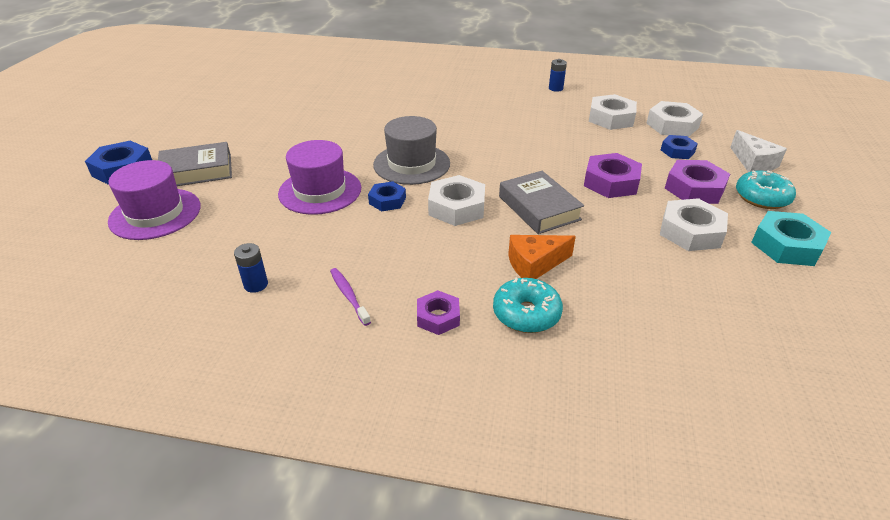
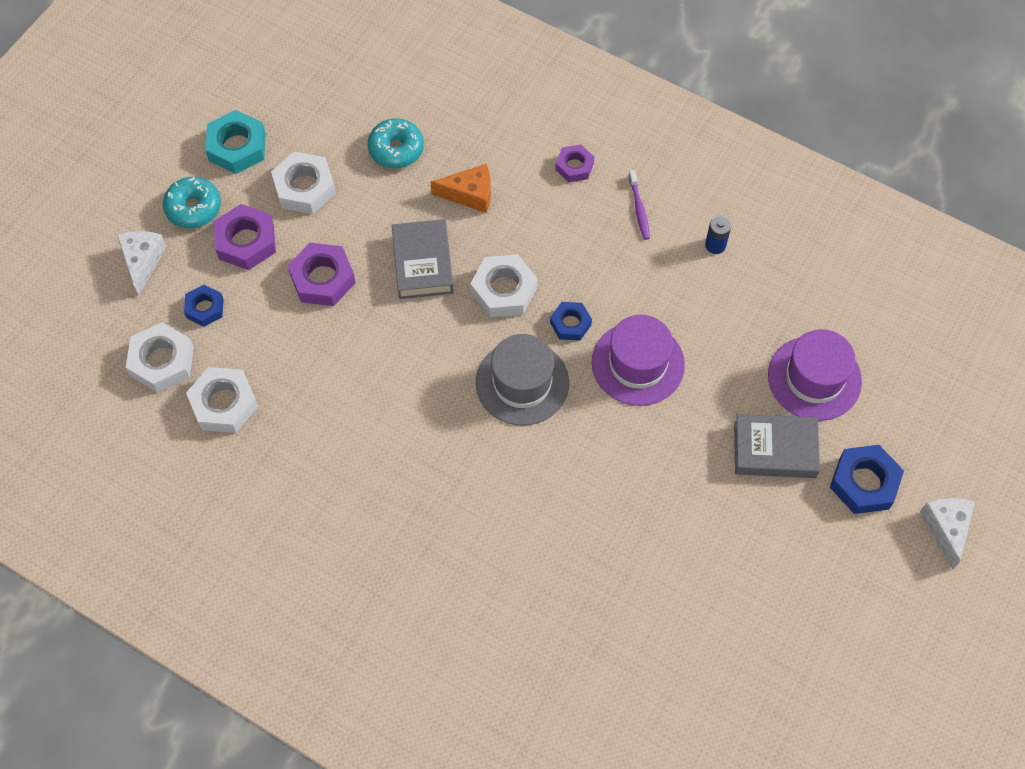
camera: 160 degrees left, 25 degrees up
(60, 161) = (946, 528): none -> white cheese
(526, 314) = (505, 149): turquoise donut -> turquoise donut (396, 149)
(555, 88) = (239, 513): blue battery -> none

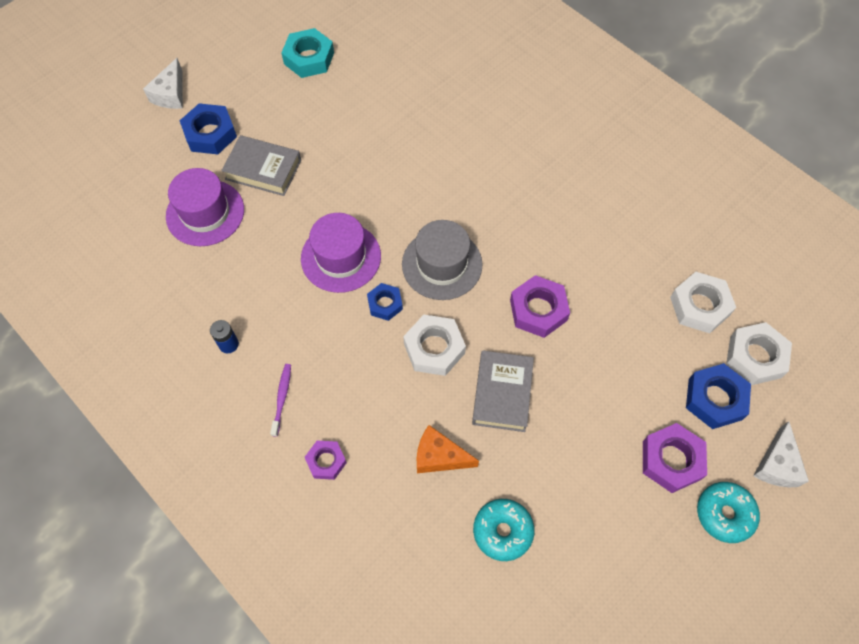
camera: 165 degrees left, 0 degrees up
(205, 308) = (715, 399): blue nut -> blue nut, size x1.62
(237, 147) = (675, 581): turquoise nut -> turquoise nut (309, 58)
(304, 188) = (606, 508): white nut -> none
(322, 279) = (600, 401): purple nut -> purple nut (538, 310)

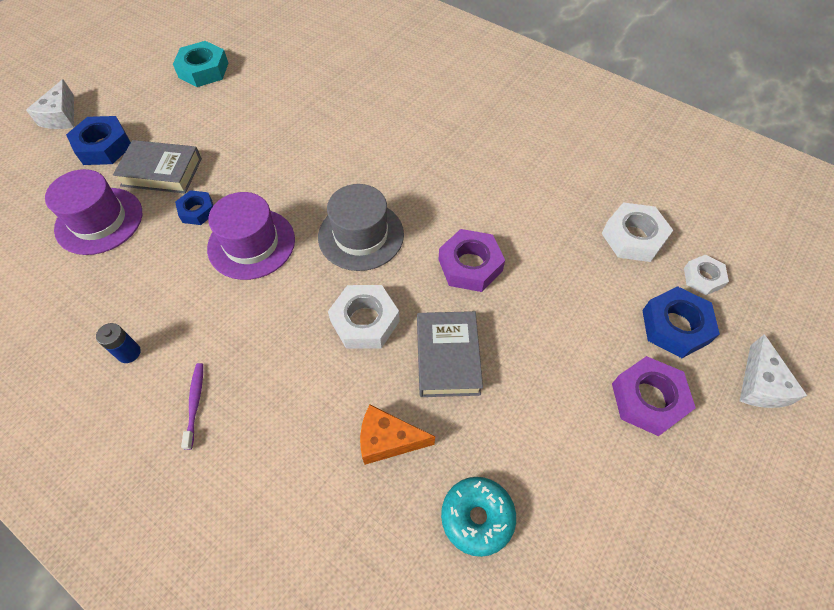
camera: 10 degrees left, 5 degrees down
(326, 461) = (254, 469): purple nut -> none
(385, 304) = (304, 283): blue nut -> blue nut (197, 211)
(724, 514) = (722, 450): turquoise donut -> none
(755, 357) = (703, 278): white nut -> white nut, size x0.62

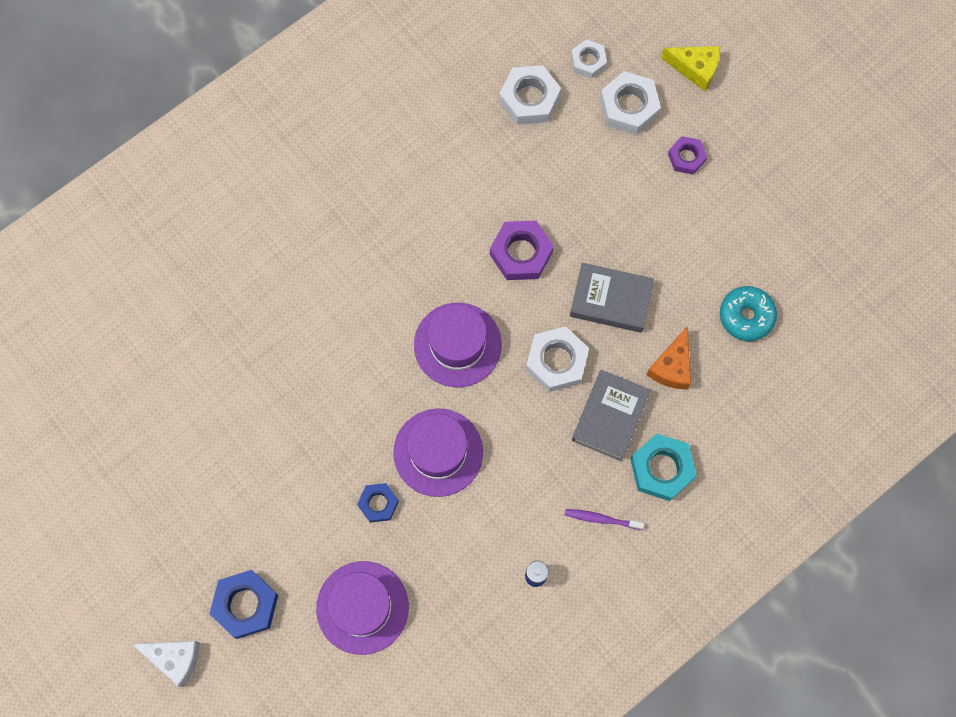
camera: 75 degrees left, 15 degrees up
(162, 172) = (308, 539): grey book -> grey book (610, 417)
(203, 70) = (140, 481): turquoise nut -> turquoise nut (661, 469)
(361, 235) = (457, 345): grey hat -> purple hat
(648, 399) = (686, 157): purple nut -> purple nut, size x0.62
(675, 326) = (629, 107): blue nut -> white nut
(760, 385) = (695, 69): white cheese -> yellow cheese

